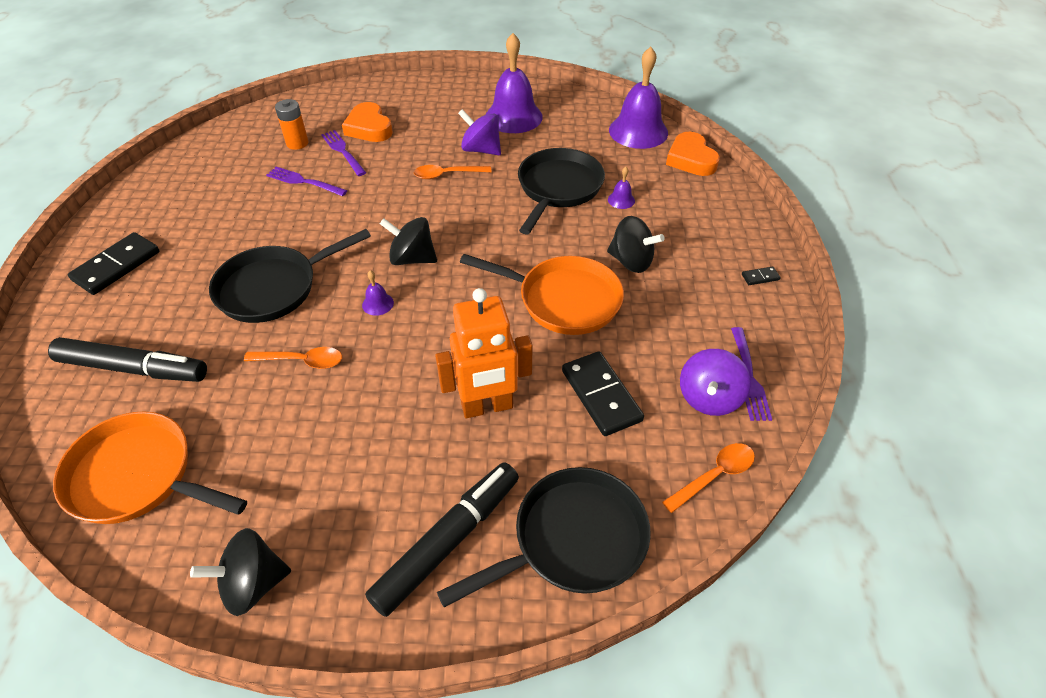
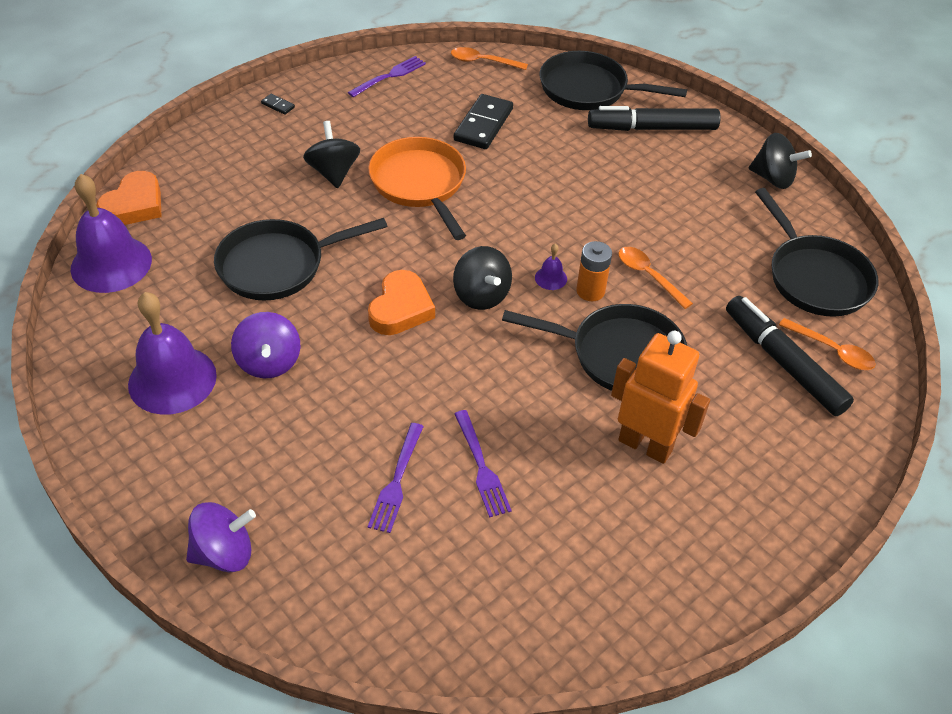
camera: 135 degrees left, 0 degrees up
(117, 266) = (750, 495): black domino -> none
(138, 476) = (814, 277): orange pan -> black pan
(297, 143) = (429, 542): orange battery -> orange battery (590, 291)
(369, 128) = (327, 498): orange heart -> orange heart (401, 308)
(447, 175) = (341, 358): orange spoon -> orange spoon (832, 350)
(487, 407) = (557, 165): orange robot -> orange robot (645, 445)
(621, 200) = (253, 217): purple bell -> none
(709, 398) = (428, 84): purple spinning top -> purple spinning top (224, 553)

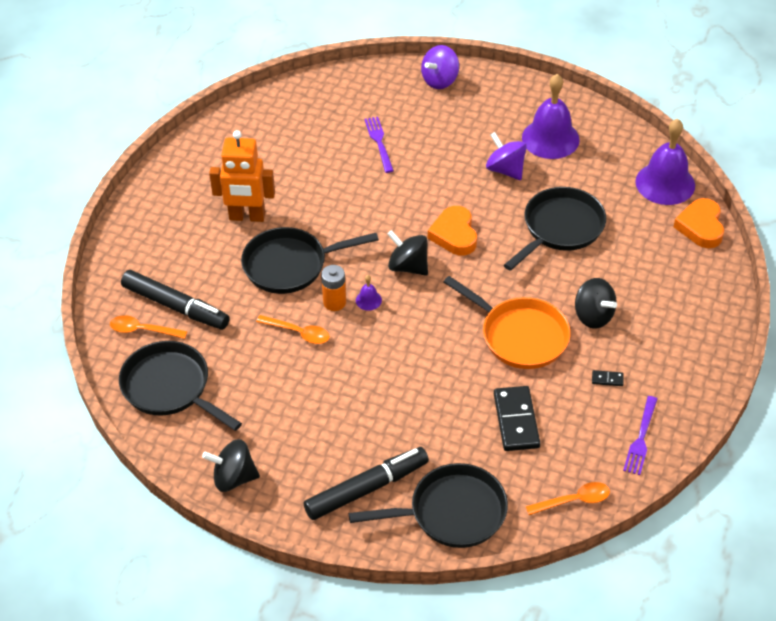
camera: 155 degrees right, 0 degrees up
(278, 105) = (699, 359): black domino -> black domino (607, 379)
(481, 466) = (337, 167): purple fork -> none

